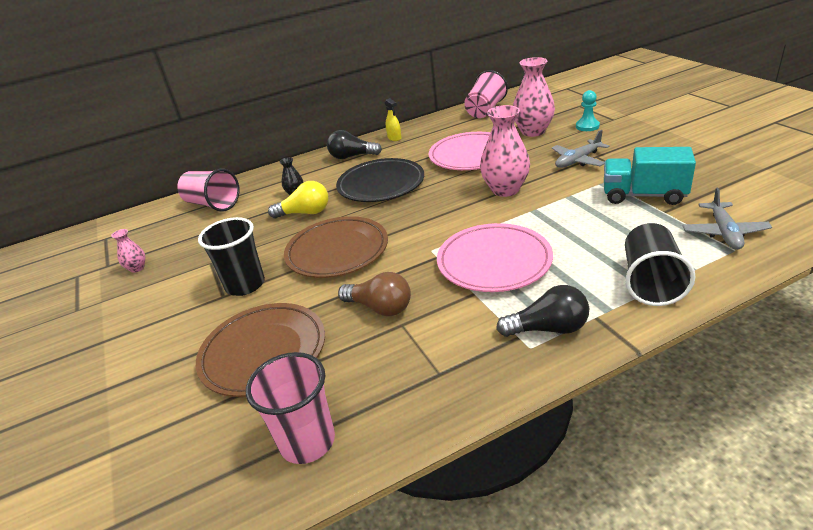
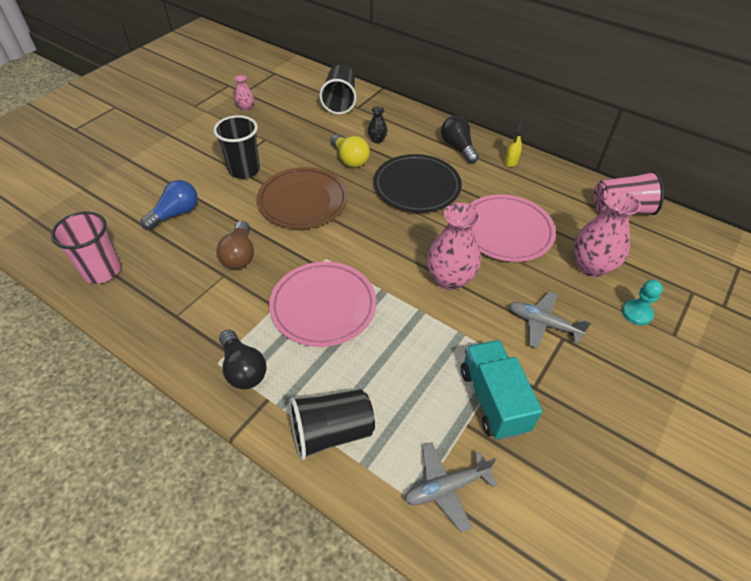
camera: 55 degrees right, 15 degrees up
(213, 204) = (340, 102): pink cup -> black cup
(263, 352) = (175, 214): brown plate -> blue light bulb

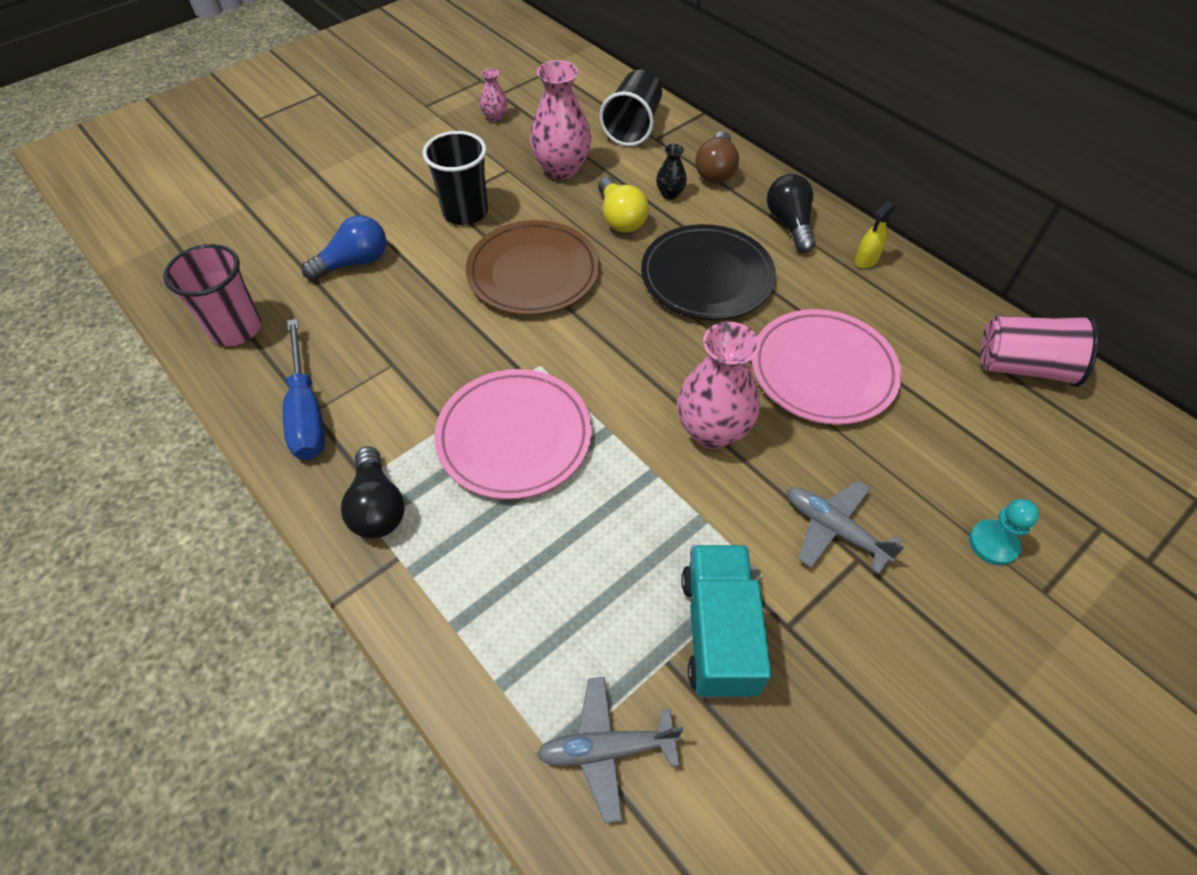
camera: 15 degrees right, 5 degrees up
(172, 316) = (307, 411): none -> blue screwdriver
(240, 255) = (422, 338): brown light bulb -> brown light bulb (716, 170)
(331, 432) = (469, 626): black cup -> none
(591, 266) = (943, 452): pink vase -> pink vase (562, 168)

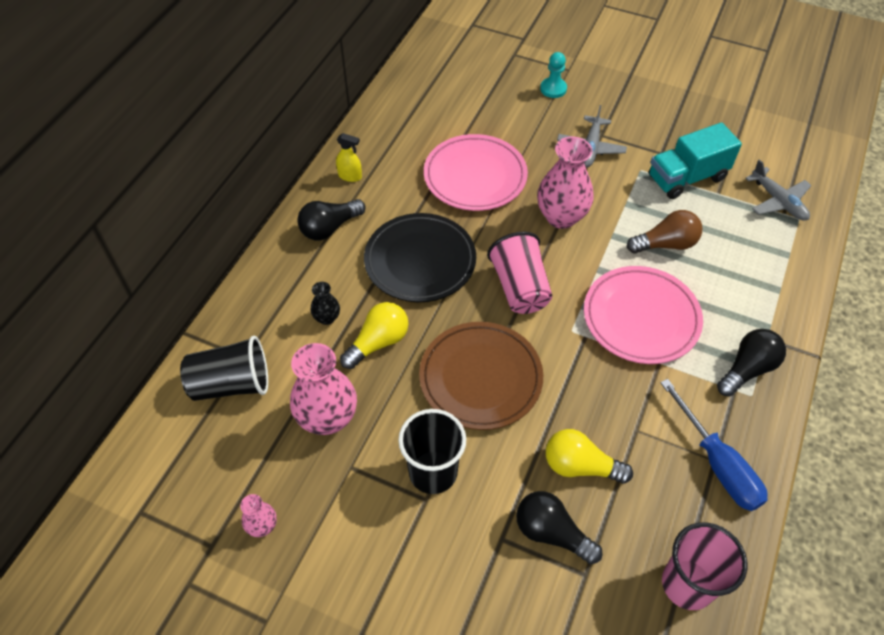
camera: 115 degrees left, 0 degrees up
(307, 411) = (717, 463): blue screwdriver -> blue screwdriver turned 105 degrees clockwise
(354, 262) = (552, 533): blue light bulb -> black light bulb
(392, 306) = (580, 466): none -> yellow light bulb
(716, 170) = (277, 295): brown light bulb -> brown light bulb (665, 244)
(1023, 367) = (414, 90): pink cup -> pink cup (520, 288)

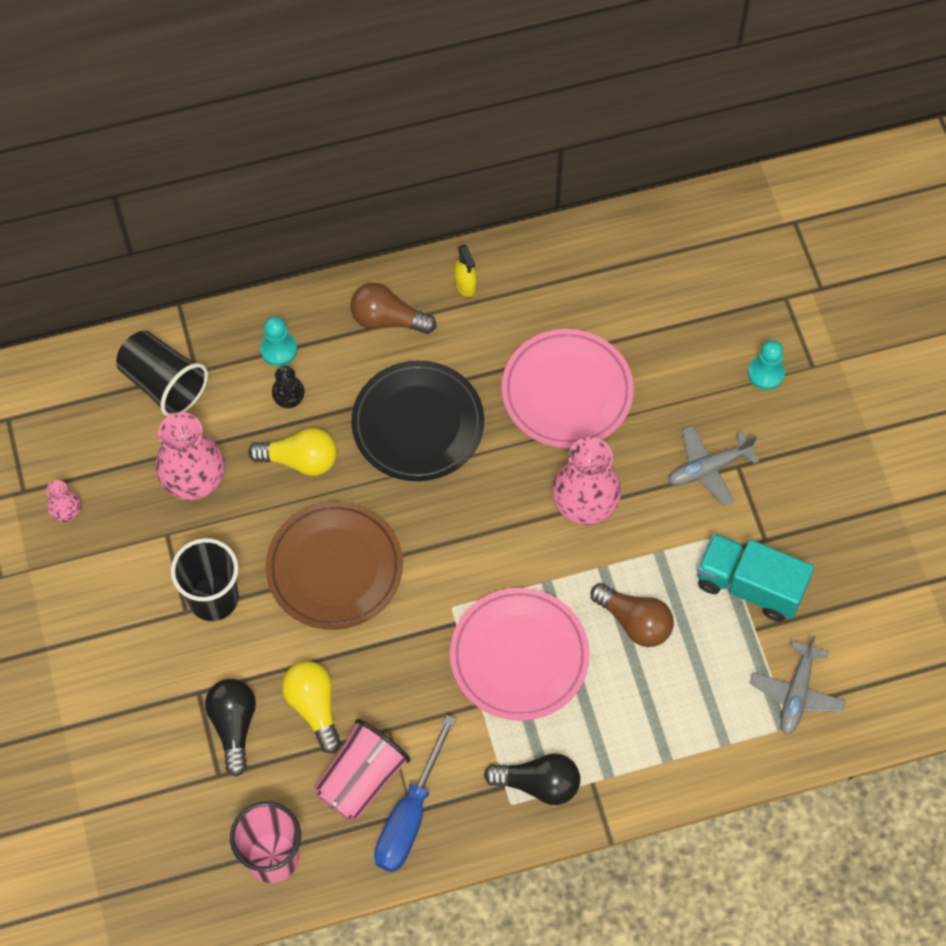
camera: 50 degrees right, 10 degrees up
(284, 299) = (278, 350): none -> turquoise pawn
(329, 228) = (388, 320): black light bulb -> brown light bulb
(520, 288) = (462, 530): pink cup -> pink cup (361, 779)

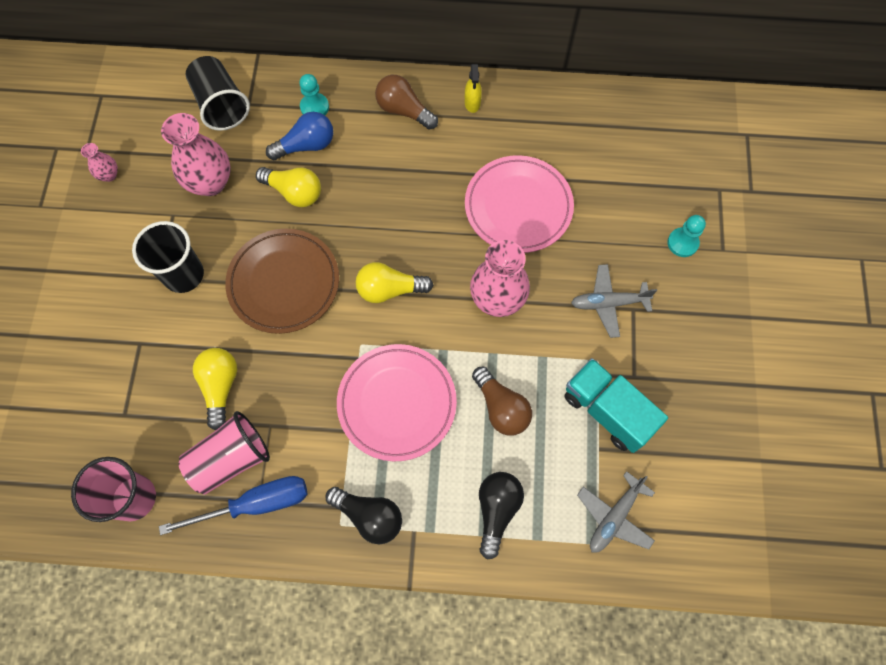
camera: 20 degrees right, 5 degrees up
(234, 726) = (153, 380): black light bulb -> black light bulb (497, 510)
(289, 400) = (306, 145): black vase -> blue light bulb
(410, 815) = (255, 504): blue screwdriver -> blue screwdriver turned 150 degrees counterclockwise
(418, 424) = (394, 194): black plate -> none
(459, 535) = (390, 289): none -> yellow light bulb

